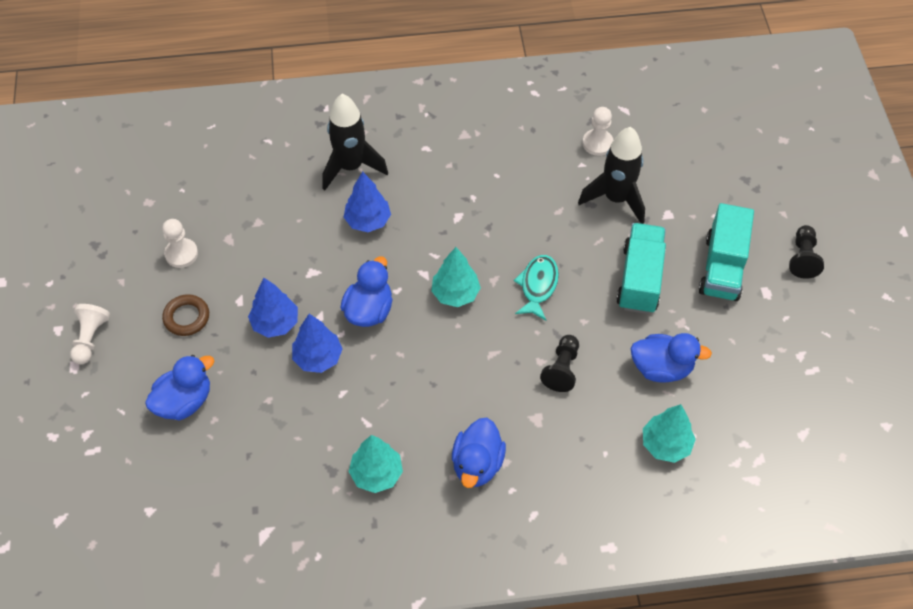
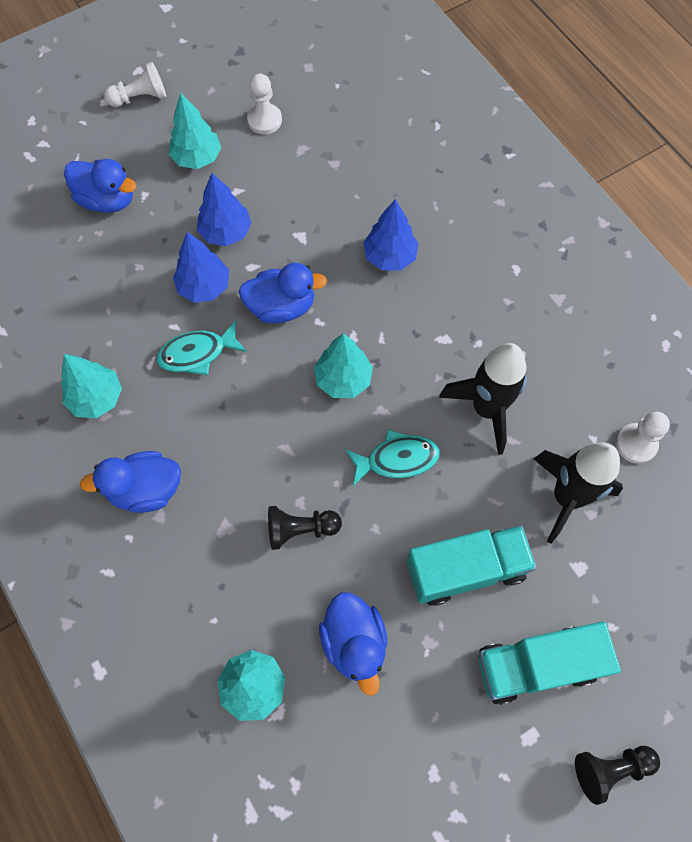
camera: 65 degrees right, 10 degrees up
(186, 317) = (197, 158): brown ring -> turquoise tree
(351, 167) = (448, 211): black rocket -> black rocket (486, 409)
(377, 385) = (197, 353): none -> turquoise fish

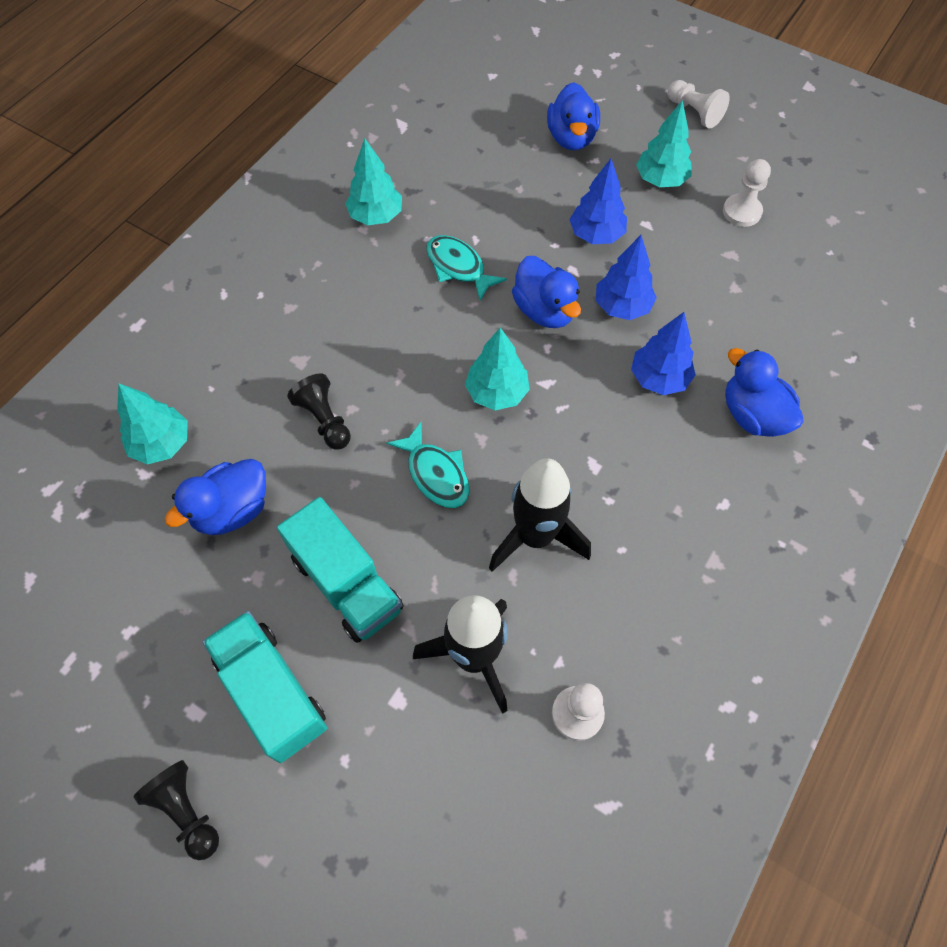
camera: 65 degrees right, 5 degrees down
(145, 489) = (308, 287): blue duck -> blue duck (752, 415)
(204, 287) = (529, 243): blue tree -> blue tree (622, 307)

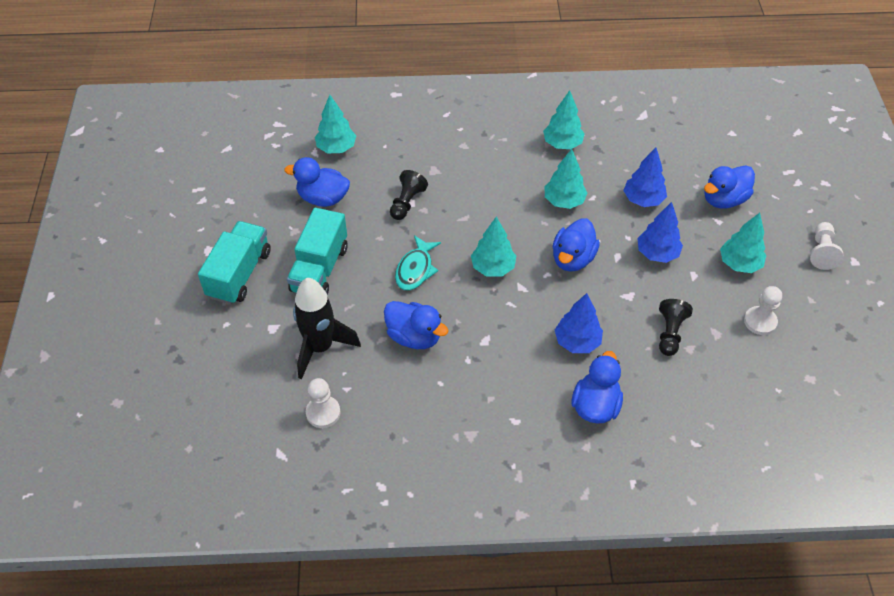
camera: 55 degrees right, 10 degrees down
(186, 811) = (160, 277): black pawn -> black pawn (670, 333)
(458, 267) = (564, 201): turquoise fish -> turquoise tree
(535, 537) = (414, 337): black rocket -> blue duck
(622, 307) = (613, 295): blue tree -> blue tree (643, 200)

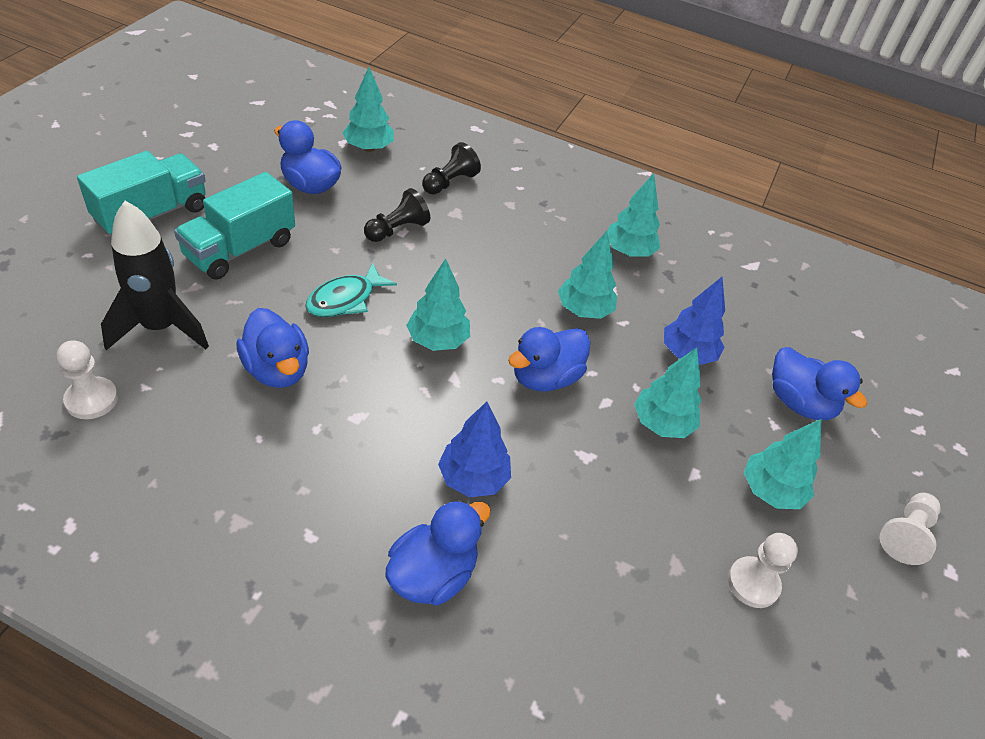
camera: 20 degrees right, 5 degrees down
(657, 253) = (662, 424): blue tree -> turquoise tree
(670, 333) = (609, 532): black pawn -> black pawn (449, 182)
(724, 199) = (799, 403): blue duck -> blue duck turned 120 degrees counterclockwise

